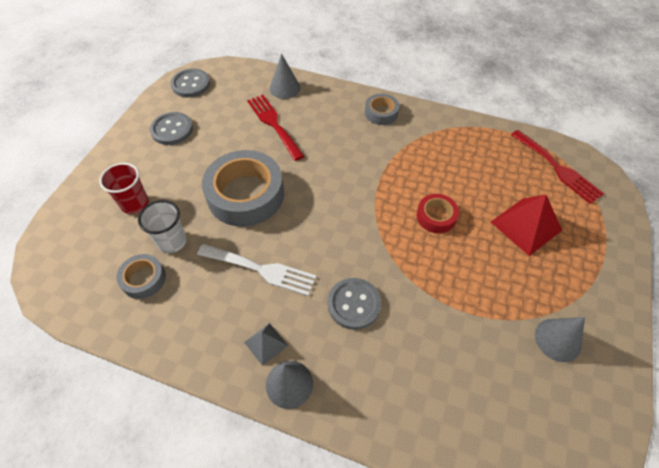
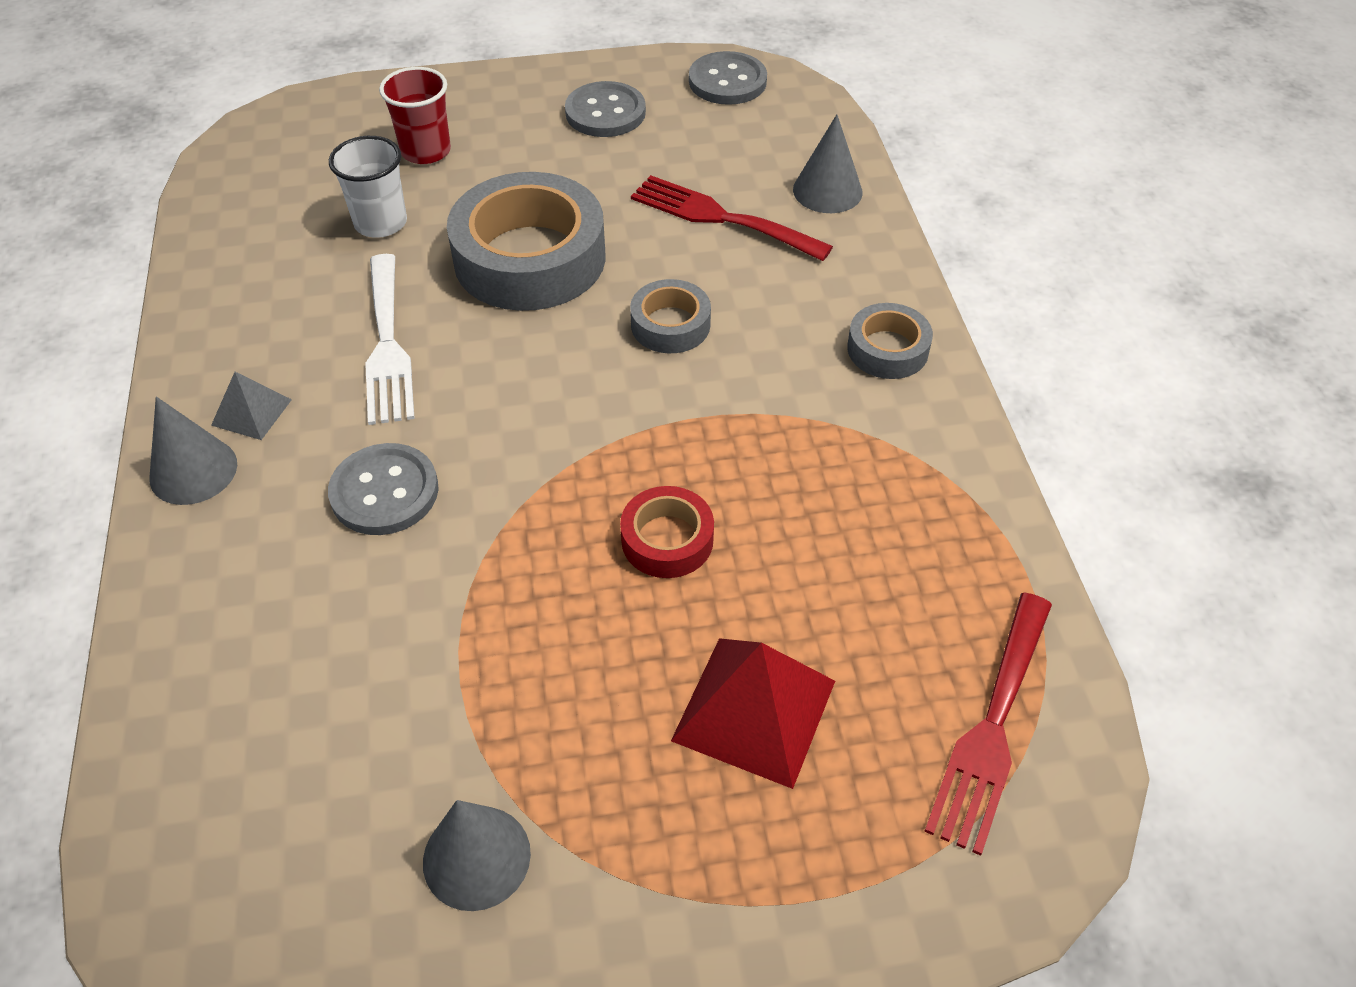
camera: 60 degrees right, 5 degrees down
(143, 279) = (295, 228): grey tape -> grey tape (670, 325)
(273, 124) = (721, 218): red fork -> red fork turned 90 degrees counterclockwise

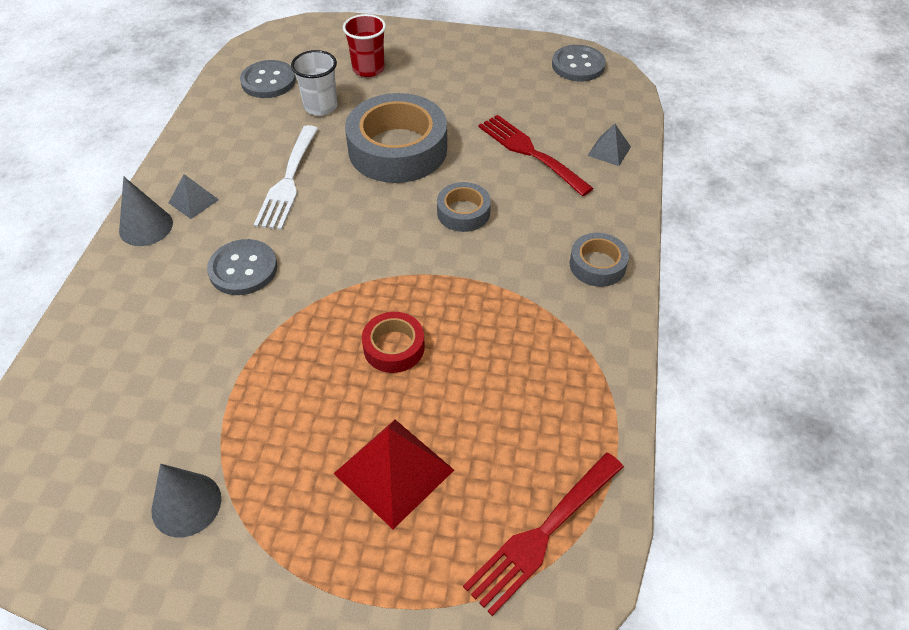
camera: 20 degrees right, 0 degrees up
(605, 112) = (489, 69): grey button -> grey button (268, 81)
(827, 191) = (609, 151): grey cone -> grey pyramid

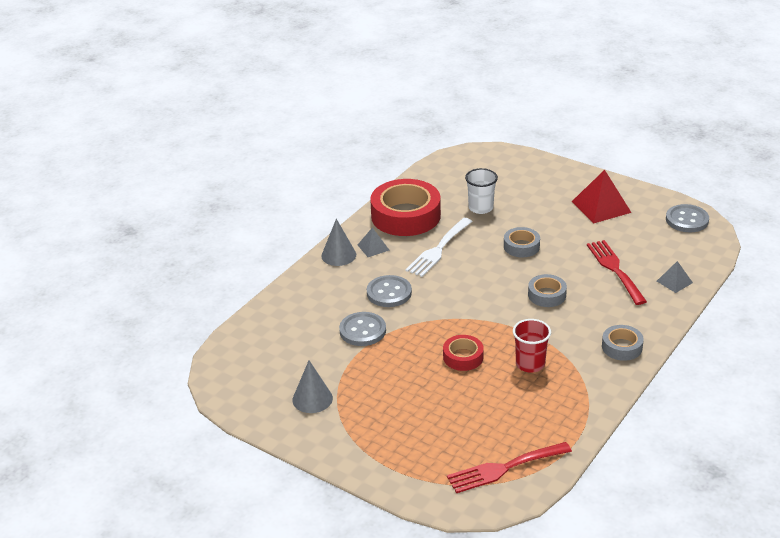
camera: 25 degrees right, 15 degrees down
(223, 141) = (406, 216): none -> red tape
(268, 81) = (452, 183): grey button -> grey button (362, 330)
(368, 69) = (526, 190): red cup -> red cup (530, 364)
(393, 471) = (433, 416): red pyramid -> red pyramid (601, 207)
(397, 149) = (521, 246): grey tape -> grey tape, size x0.50

